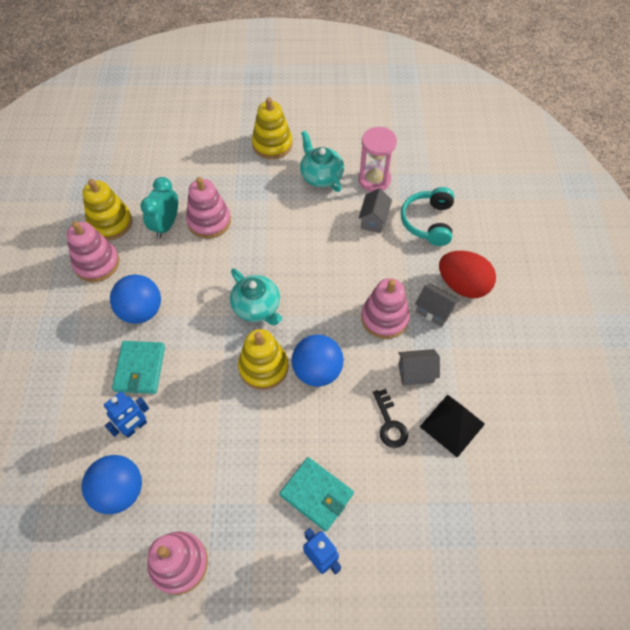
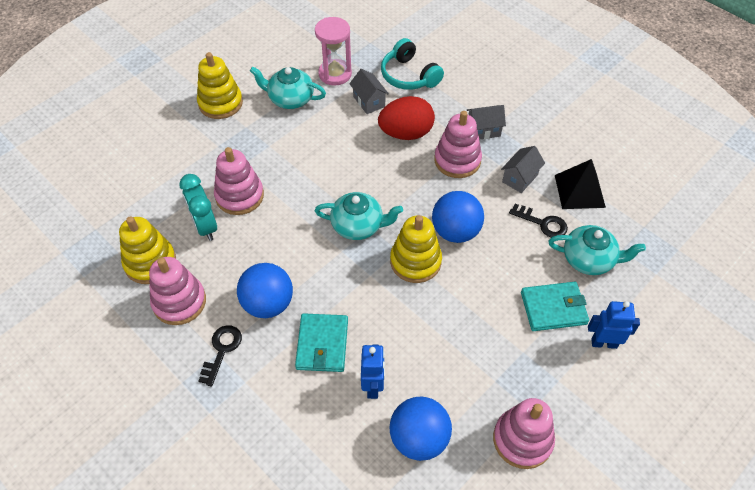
camera: 45 degrees left, 5 degrees down
(83, 317) = (222, 350): none -> black key
(140, 368) = (322, 344): turquoise wallet -> turquoise wallet turned 45 degrees clockwise
(390, 485) = (589, 259): none -> turquoise teapot
(462, 285) = (481, 100): red egg -> red egg (406, 133)

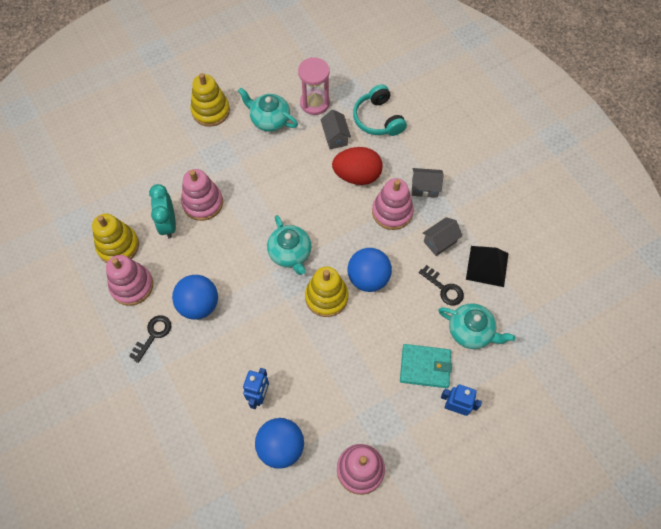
camera: 15 degrees right, 10 degrees up
(322, 344) = (231, 350): turquoise wallet -> none
(358, 226) = (290, 253): turquoise teapot -> turquoise teapot turned 45 degrees clockwise

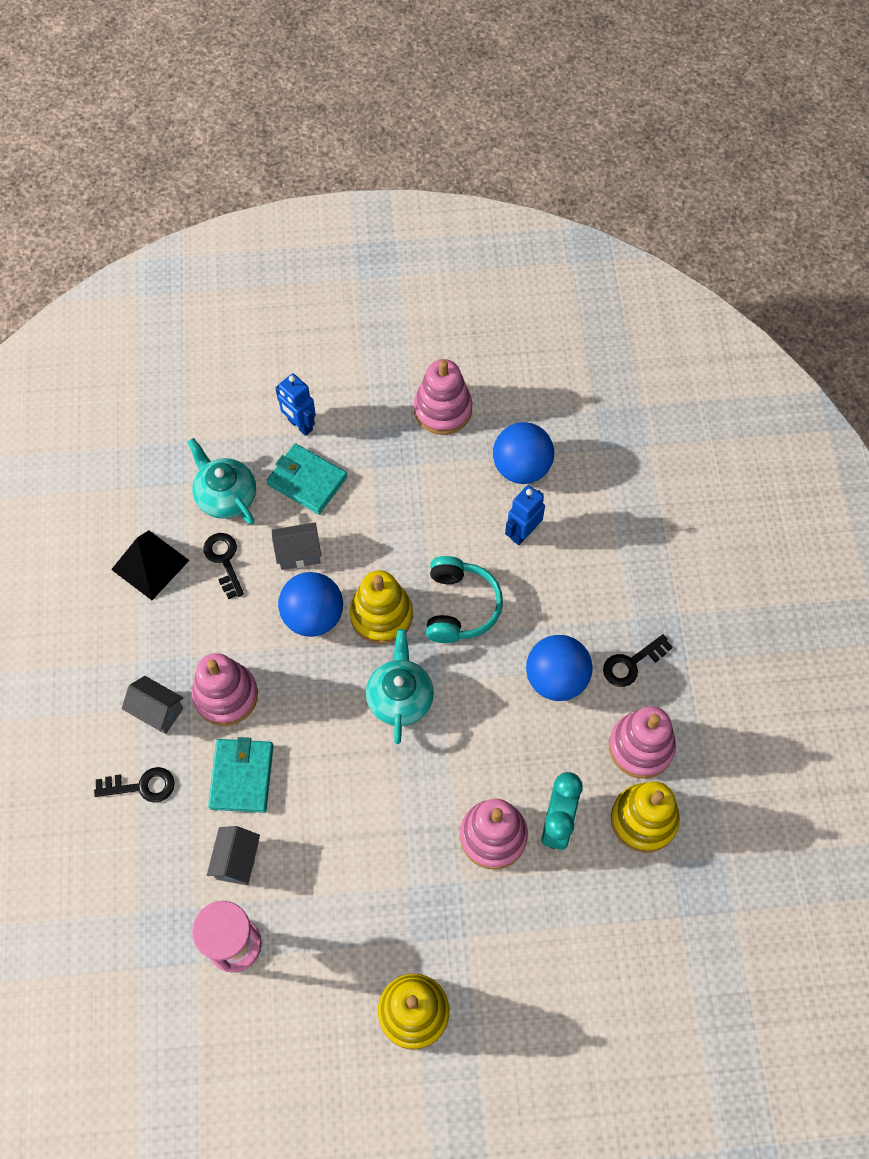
camera: 155 degrees left, 0 degrees up
(269, 119) = (324, 946): turquoise teapot -> none
(357, 175) = (242, 776): red egg -> turquoise wallet
(378, 119) = (152, 863): turquoise headphones -> turquoise headphones (460, 607)
(407, 150) = (141, 786): none -> black key
(440, 241) = (189, 624): grey house -> grey house (298, 553)

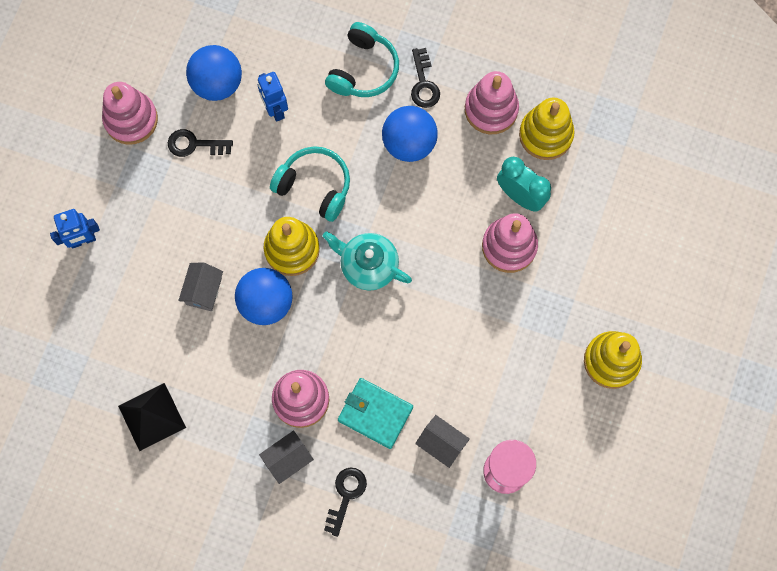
camera: 65 degrees left, 10 degrees up
(224, 560) = (179, 354): black key -> black key (194, 144)
(226, 496) = (119, 329): turquoise teapot -> none
(307, 481) = (140, 256): turquoise wallet -> none
(613, 597) = (363, 69): none -> turquoise headphones

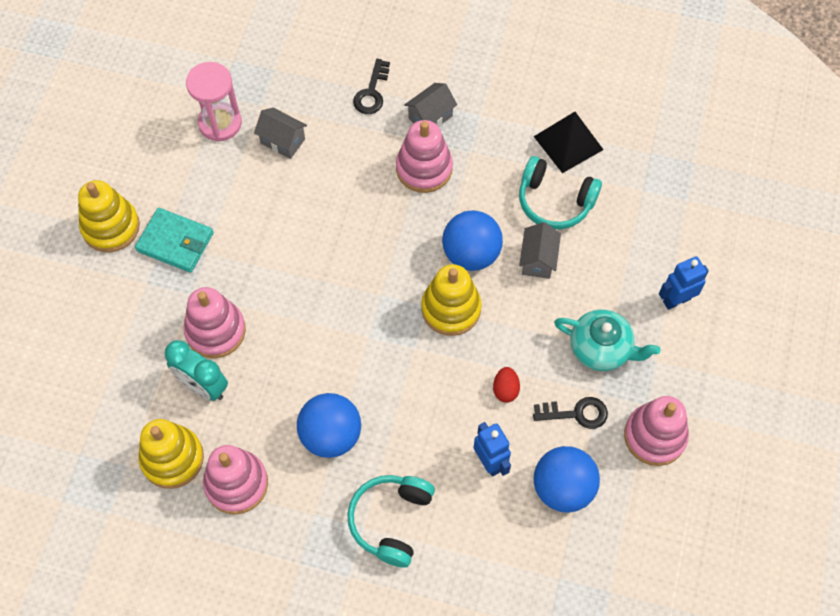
camera: 175 degrees right, 10 degrees down
(253, 170) = (505, 389): none -> red egg
(314, 186) = (434, 377): turquoise headphones -> turquoise headphones (555, 201)
(368, 265) = (367, 299): turquoise teapot -> turquoise teapot (601, 348)
(375, 413) = (349, 162): turquoise wallet -> turquoise wallet (175, 242)
(423, 83) = (317, 509): black key -> none

